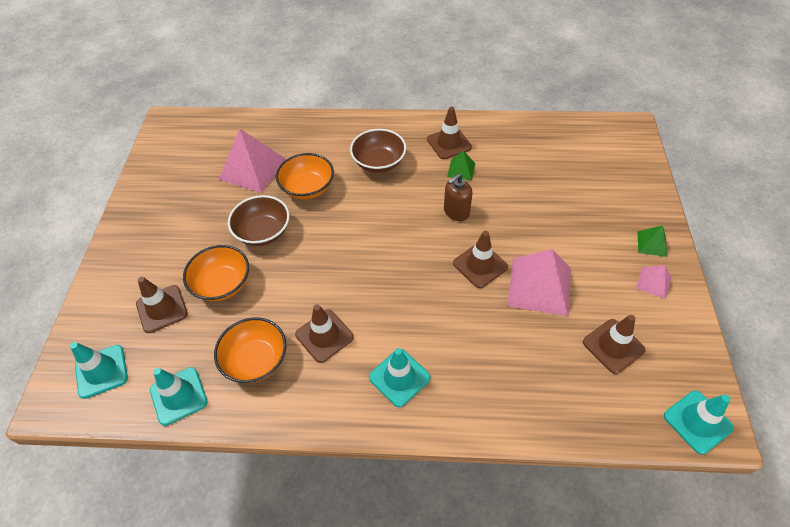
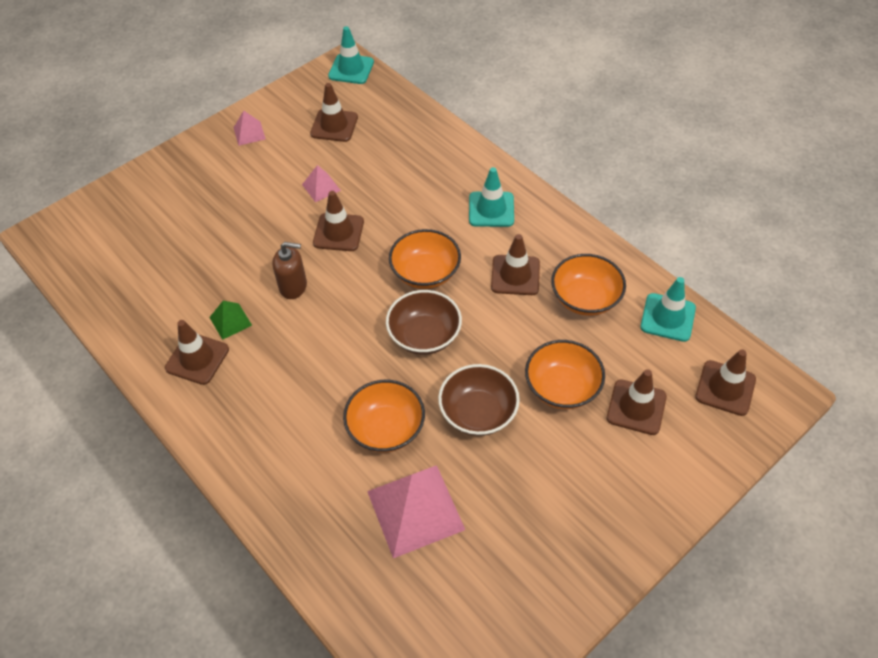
camera: 135 degrees left, 0 degrees up
(101, 371) = (725, 388): turquoise traffic cone -> brown traffic cone
(379, 162) = (286, 397): brown bowl -> brown bowl (424, 335)
(388, 286) = (425, 273): none -> orange bowl
(539, 286) = (321, 187): pink pyramid -> pink pyramid, size x0.49
(652, 243) = (205, 151): green pyramid -> none

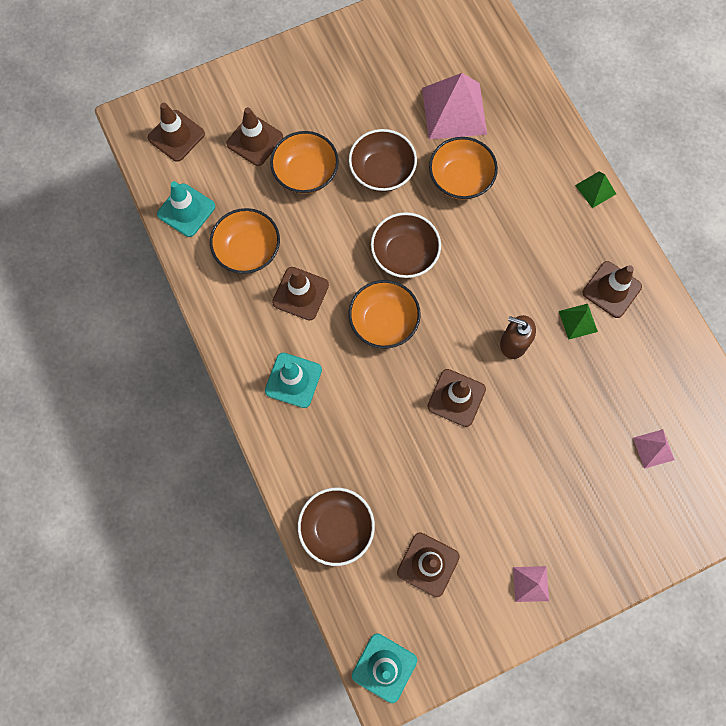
camera: 165 degrees left, 20 degrees up
(224, 460) = (595, 189): none -> green pyramid
(321, 187) = (462, 467): pink pyramid -> pink pyramid (653, 448)
(414, 129) = (337, 528): none -> brown bowl

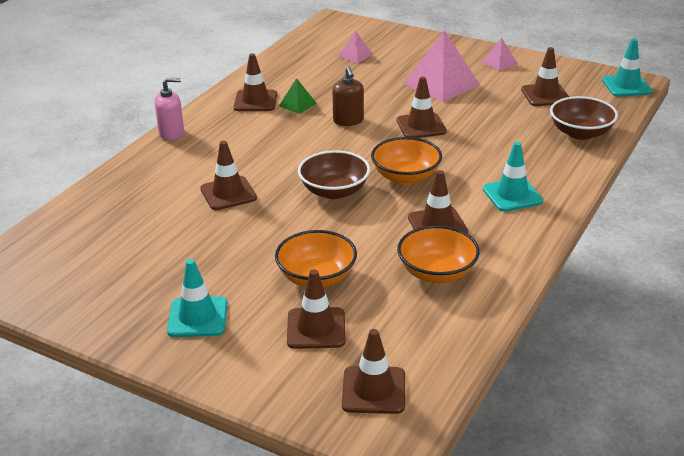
camera: 125 degrees left, 40 degrees down
(186, 210) = (448, 333): turquoise traffic cone -> turquoise traffic cone (198, 317)
(382, 171) = (265, 235): brown bowl -> none
(454, 110) = (155, 224): pink pyramid -> pink pyramid (441, 84)
(460, 179) = (228, 193): orange bowl -> brown traffic cone
(595, 189) = (172, 133): green pyramid -> pink soap dispenser

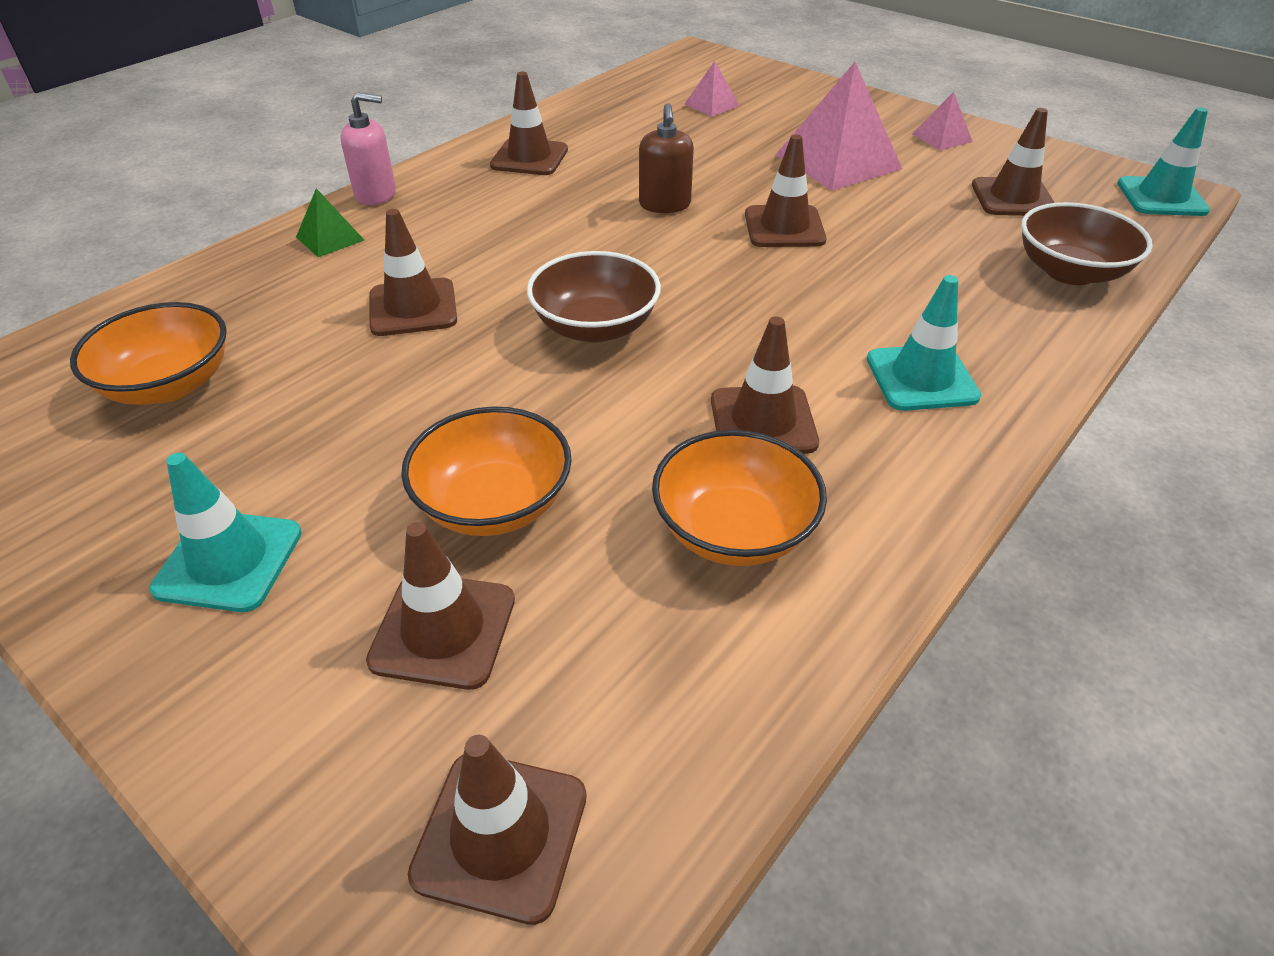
camera: 10 degrees right, 10 degrees up
(297, 104) = (593, 170): green pyramid -> green pyramid (330, 238)
(406, 177) = (731, 315): orange bowl -> orange bowl (169, 385)

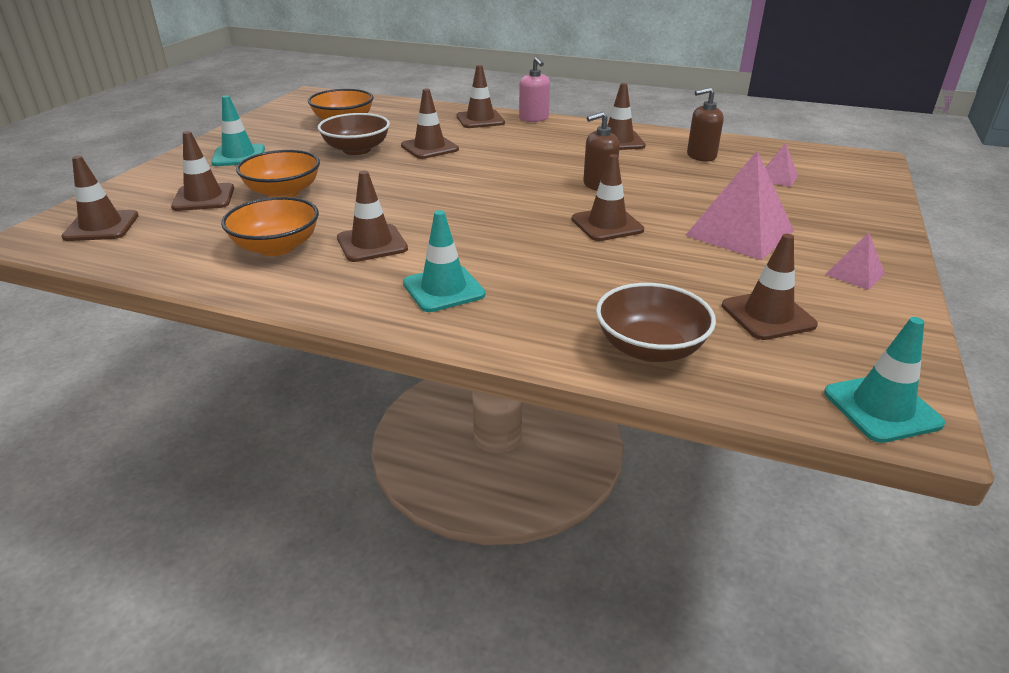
camera: 70 degrees right, 10 degrees down
(330, 238) = (480, 120): green pyramid -> brown traffic cone
(595, 327) = (440, 189): brown bowl -> brown bowl (357, 150)
(621, 124) = (701, 156): none -> brown soap dispenser

